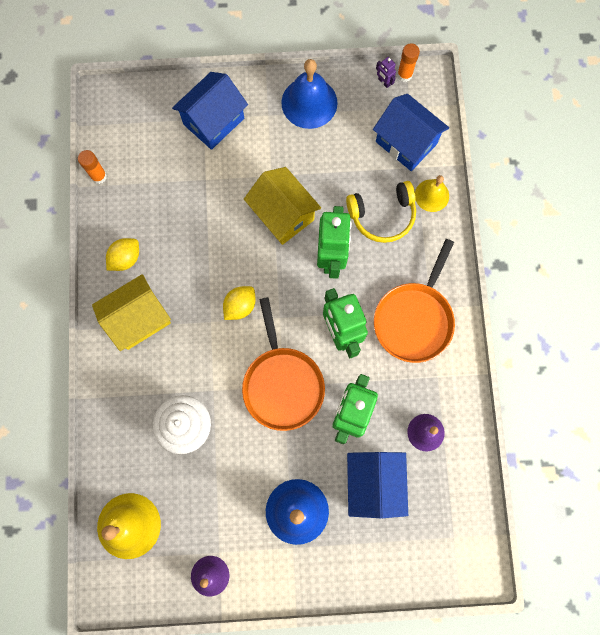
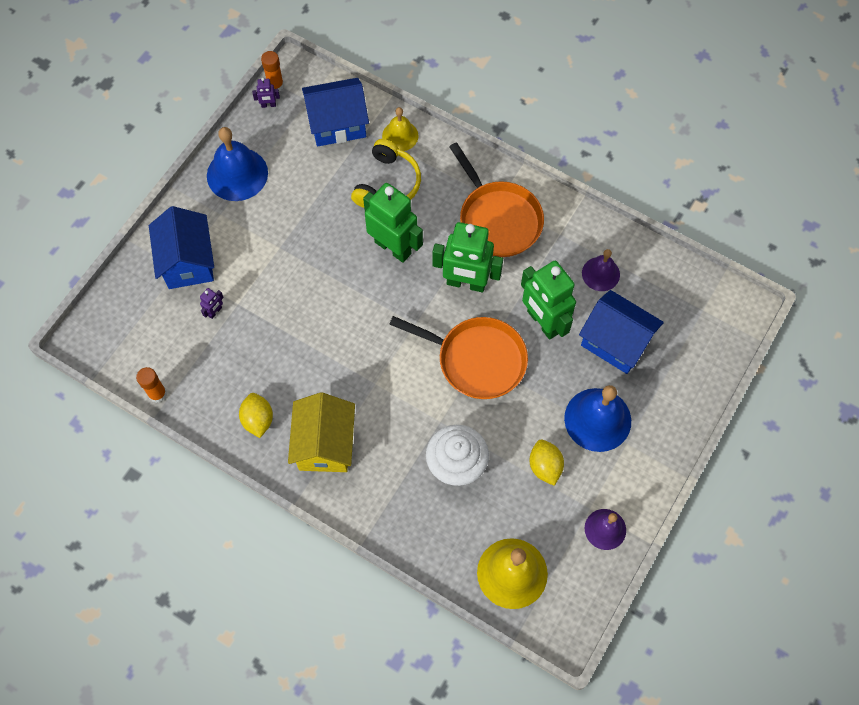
camera: 55 degrees left, 10 degrees down
(188, 168) = (215, 312): none -> purple robot
(240, 306) = (380, 349): yellow lemon -> yellow lemon (545, 466)
(283, 214) = (323, 261): yellow house -> none

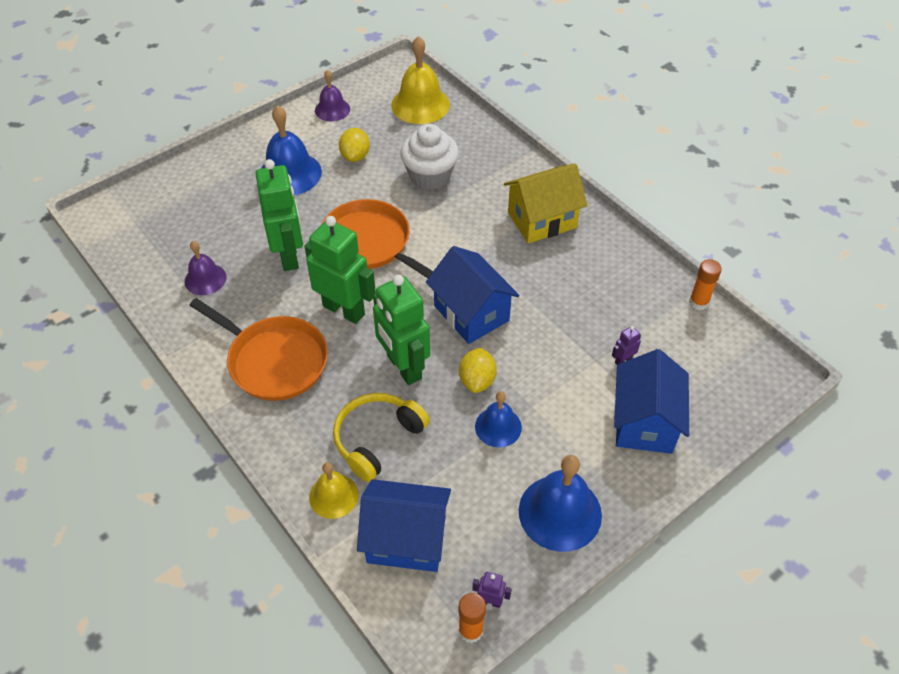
camera: 160 degrees left, 15 degrees down
(258, 420) = (600, 254): yellow lemon -> yellow lemon (477, 380)
(300, 222) = (498, 427): none -> blue bell
(325, 444) = (542, 220): yellow house -> yellow house turned 45 degrees clockwise
(498, 219) = (274, 361): orange pan -> orange pan turned 135 degrees clockwise
(615, 342) = (233, 221): blue house -> blue house (471, 313)

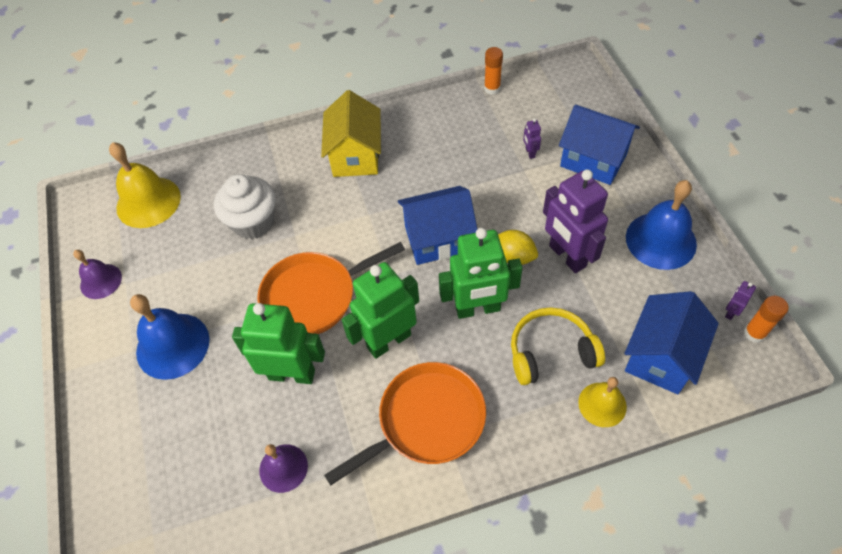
camera: 65 degrees left, 5 degrees up
(355, 156) = (185, 278): yellow lemon -> none
(377, 439) = (551, 352): yellow headphones -> yellow headphones turned 105 degrees clockwise
(498, 427) = (567, 256): blue bell -> purple robot

